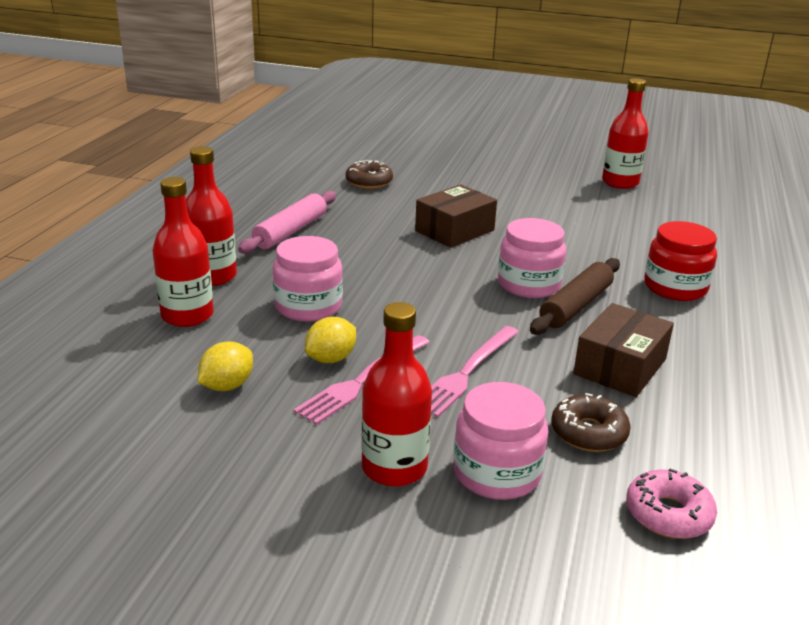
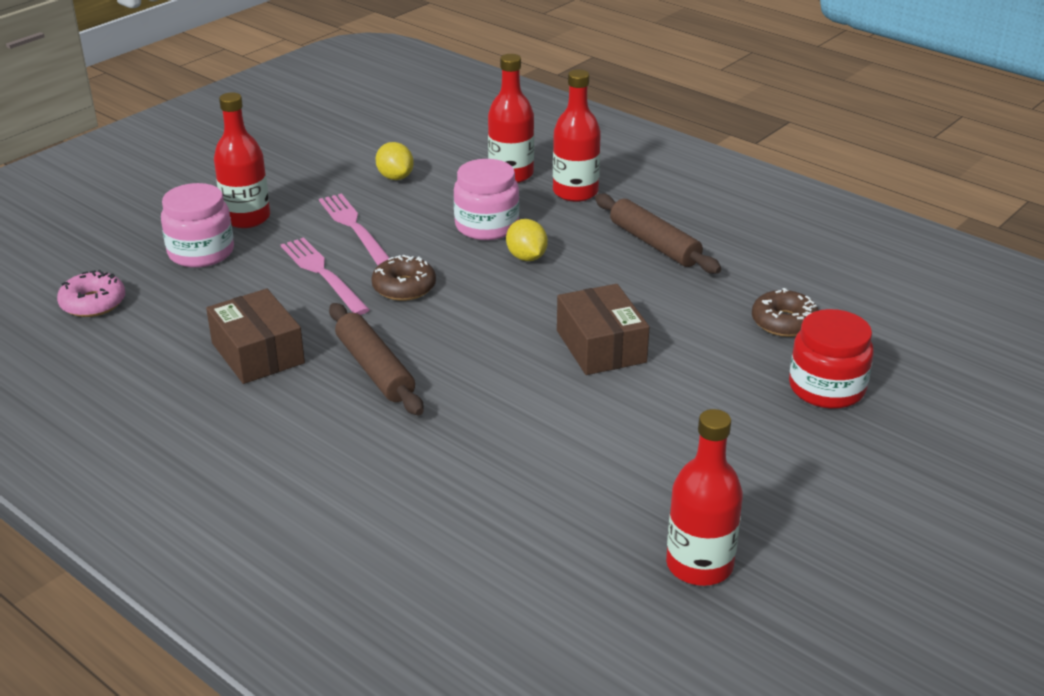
camera: 115 degrees right, 5 degrees up
(290, 231) = (654, 244): pink rolling pin -> brown rolling pin
(331, 359) = (395, 221): yellow lemon -> yellow lemon (526, 257)
(529, 285) = (439, 355): pink jar -> none
(588, 433) = (198, 303): brown donut -> brown donut (404, 287)
(675, 287) = (356, 457): red jar -> red jar (826, 388)

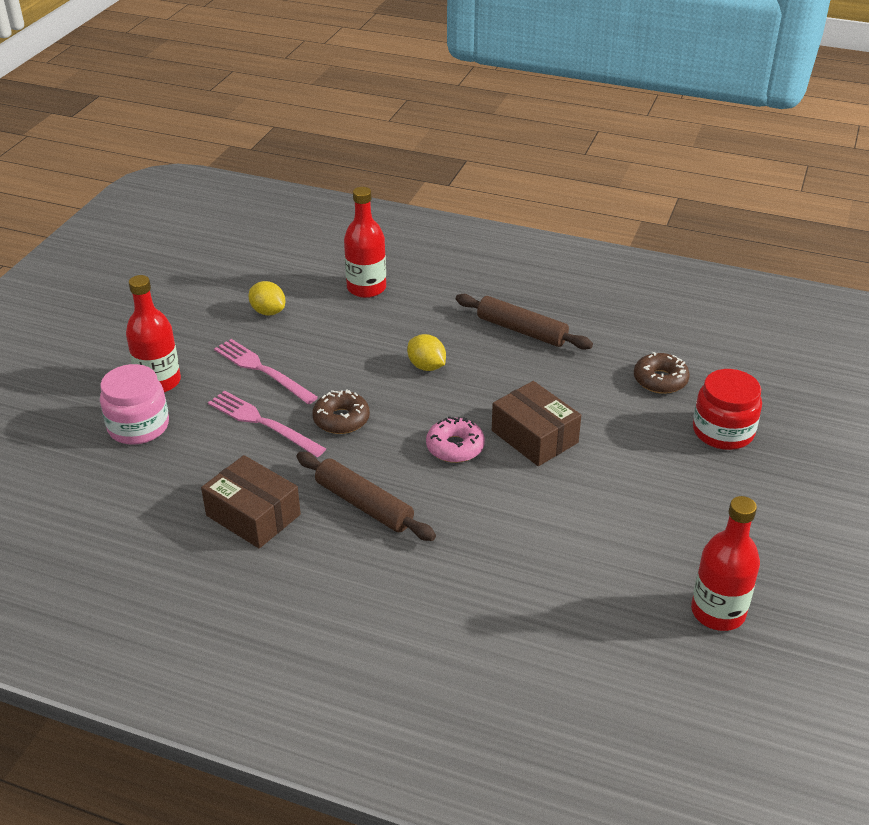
camera: 20 degrees left, 5 degrees up
(93, 303) = (69, 502): pink donut -> pink donut (455, 447)
(486, 226) = (376, 343): pink jar -> none
(575, 192) = (430, 294): red bottle -> none

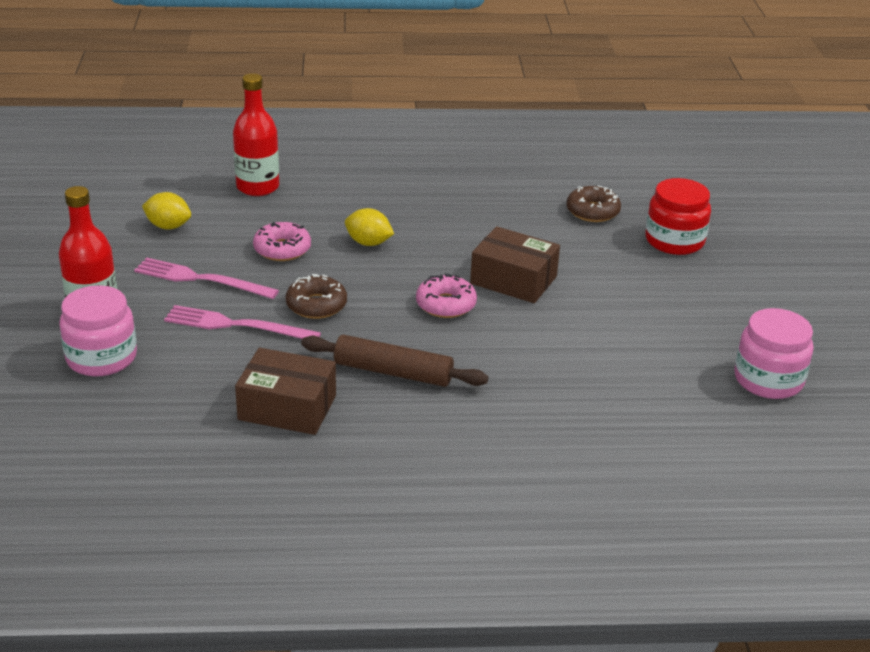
camera: 25 degrees left, 5 degrees down
(348, 356) = (282, 249): none -> pink donut
(521, 330) = (438, 195): brown rolling pin -> none
(718, 612) = (768, 380): red bottle -> pink jar

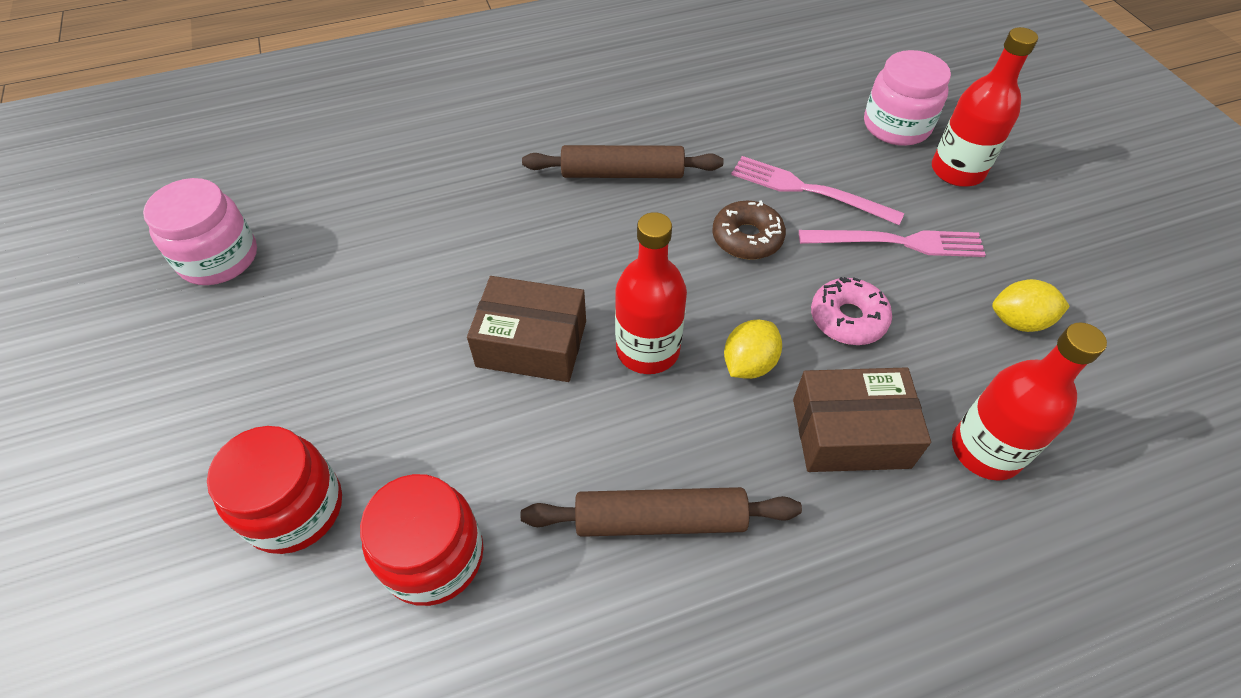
camera: 165 degrees right, 20 degrees up
(236, 325) = (808, 190): pink fork -> pink fork turned 150 degrees counterclockwise
(287, 407) = (698, 117): brown box -> brown box (850, 433)
(368, 243) = (748, 364): yellow lemon -> yellow lemon turned 60 degrees counterclockwise
(433, 261) = (647, 350): none -> red bottle
(446, 304) = (603, 277): pink donut -> none
(462, 200) = (660, 520): none -> brown rolling pin
(592, 211) = (433, 556): brown donut -> red jar

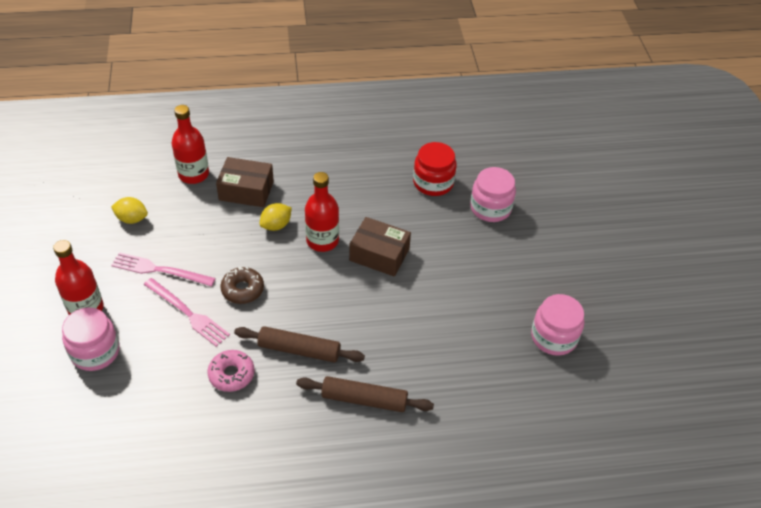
camera: 170 degrees left, 5 degrees down
(294, 508) = (490, 208): red jar -> pink jar
(660, 520) = (341, 177): brown rolling pin -> brown rolling pin (364, 399)
(848, 319) = (215, 236): pink donut -> pink donut (231, 374)

